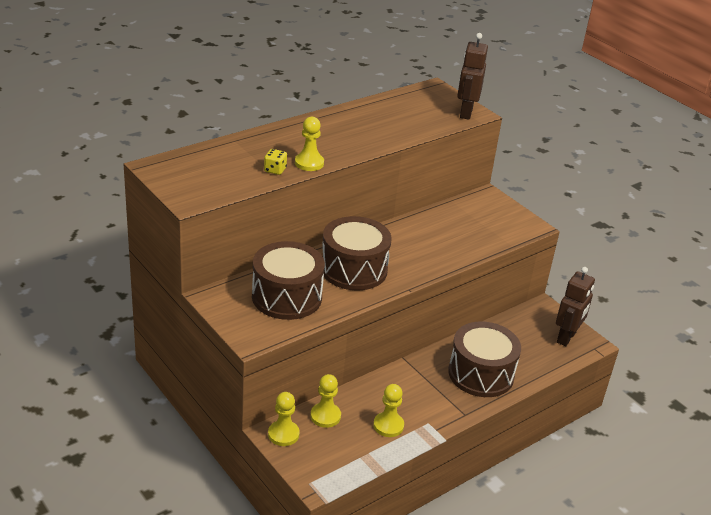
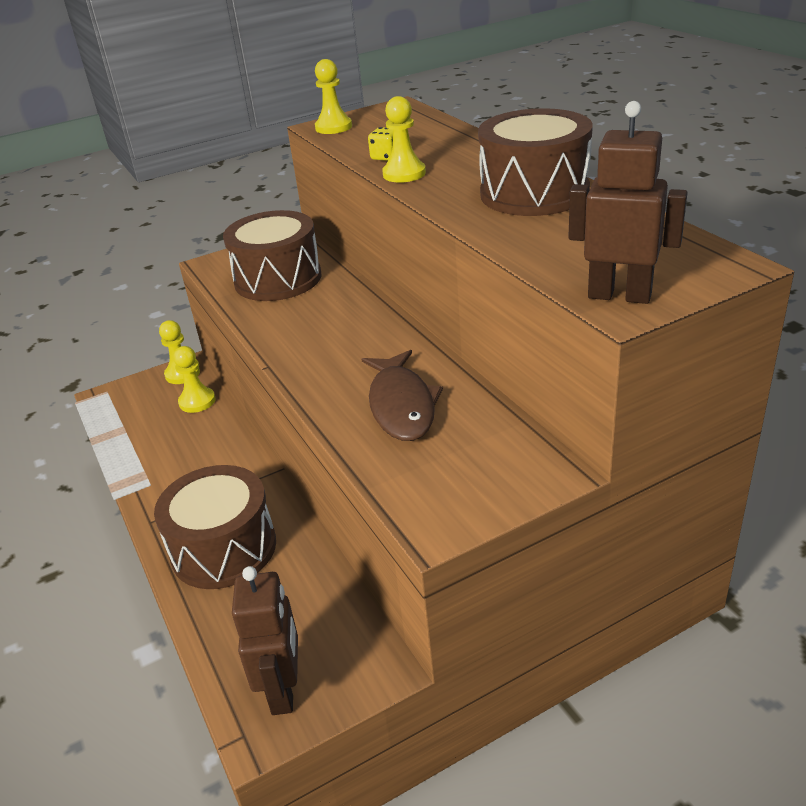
camera: 105 degrees right, 0 degrees up
(354, 269) = (324, 322): brown drum -> brown drum (534, 193)
(388, 425) = (161, 449): yellow pawn -> yellow pawn (333, 127)
(444, 236) = (401, 405): none -> brown fish
(566, 337) = (284, 690): brown robot -> brown robot turned 135 degrees counterclockwise

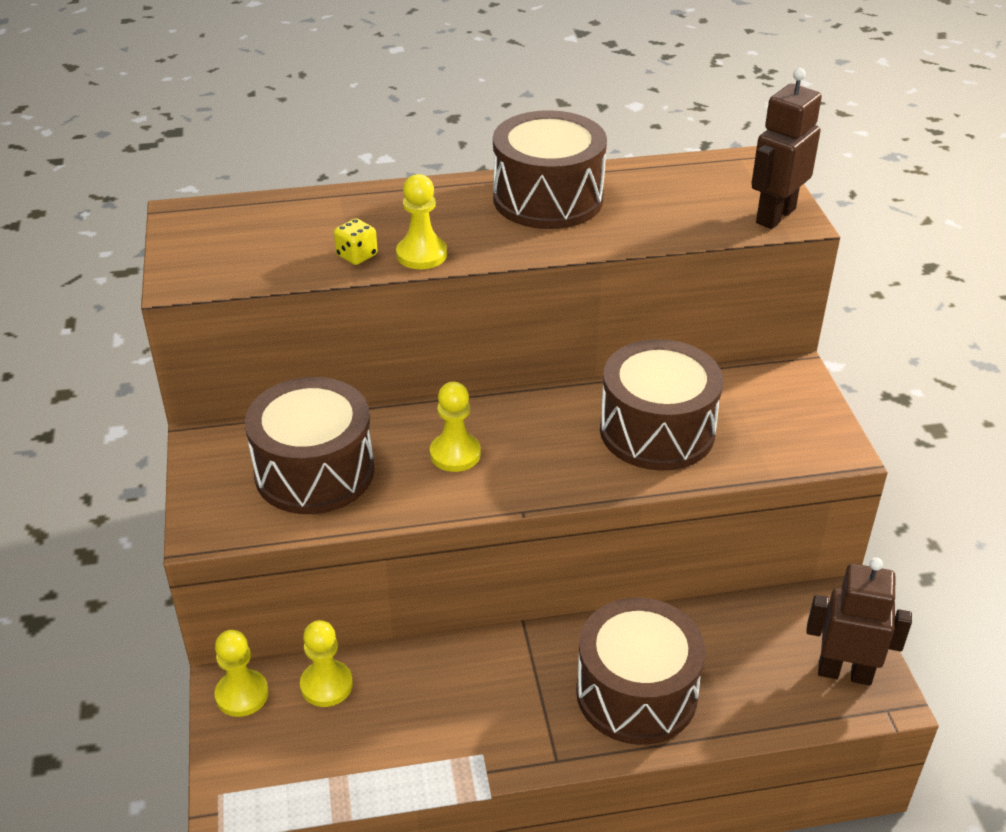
camera: 75 degrees left, 5 degrees up
(333, 127) = (202, 272): yellow pawn -> yellow pawn (455, 454)
(401, 405) = (657, 430): brown fish -> brown drum

